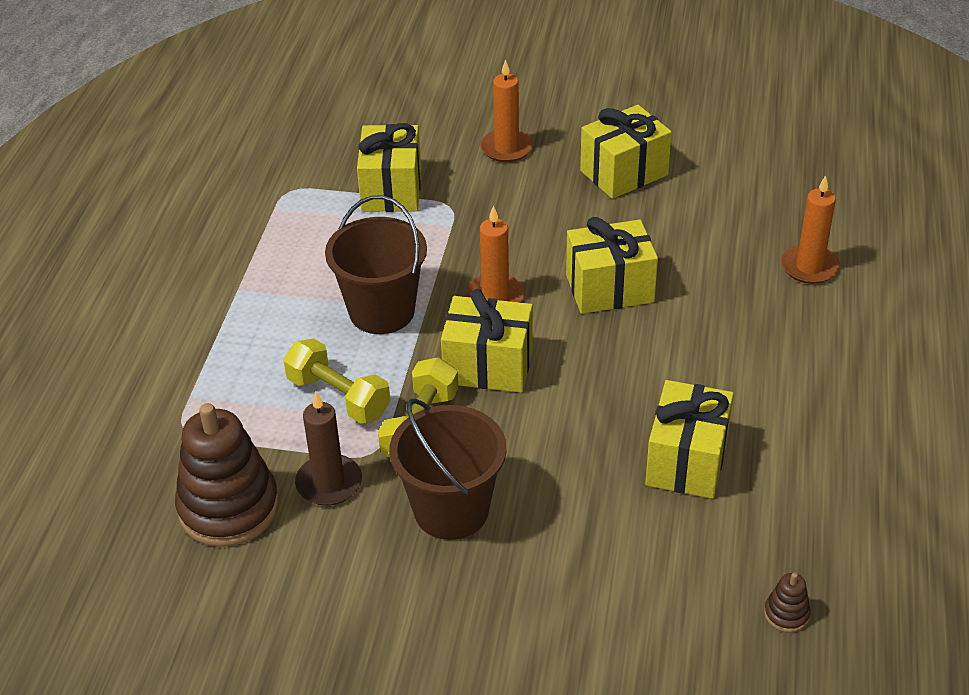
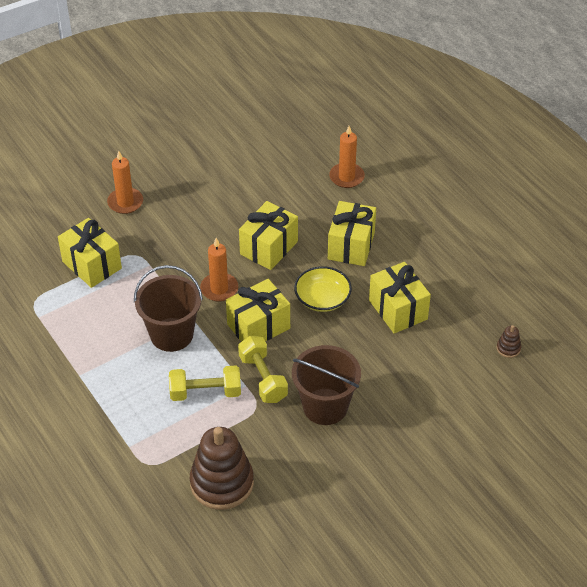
camera: 45 degrees left, 5 degrees up
(329, 483) = (254, 436): brown candle -> none
(604, 385) = (322, 299): none -> yellow bowl
(624, 173) = (203, 179): yellow gift -> yellow gift (351, 246)

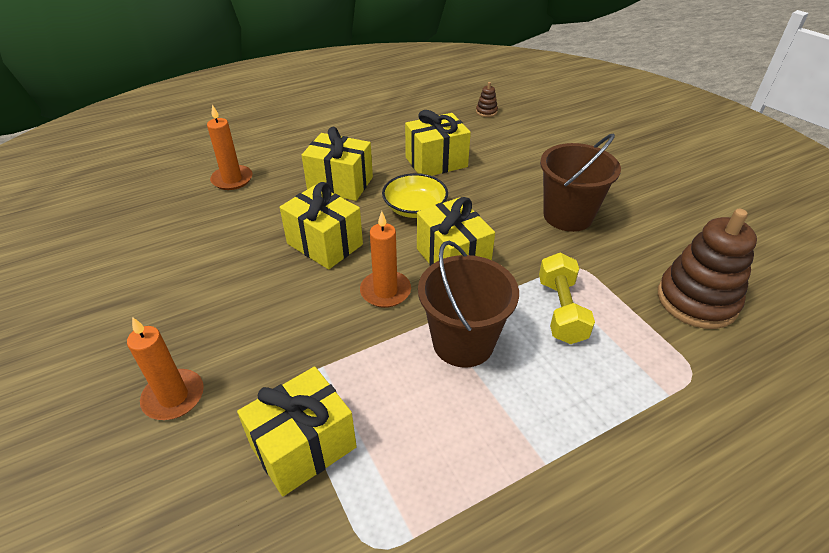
camera: 85 degrees left, 5 degrees down
(263, 378) = (533, 259): yellow dumbbell -> none

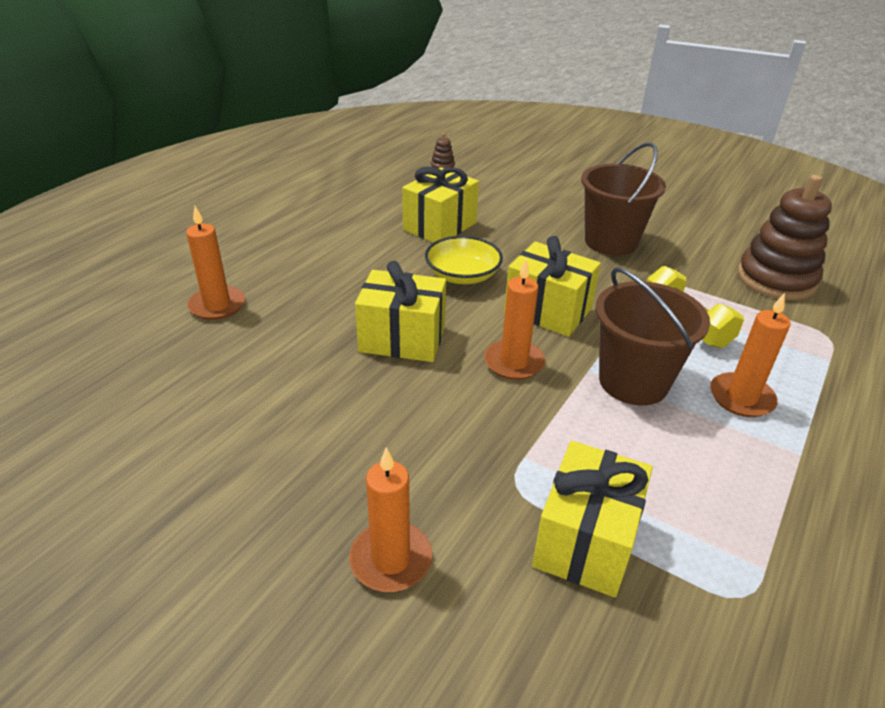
camera: 30 degrees left, 5 degrees down
(340, 184) = (357, 274): yellow gift -> none
(543, 393) = (741, 398): none -> orange candle

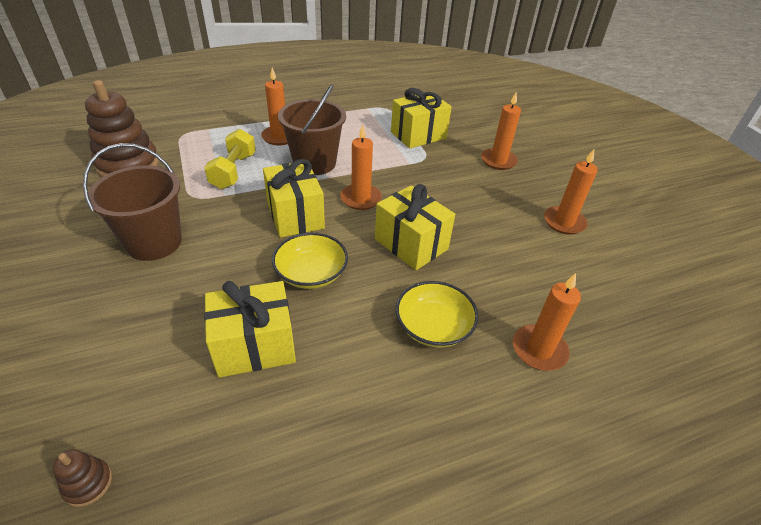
camera: 145 degrees left, 5 degrees up
(220, 469) = (564, 222): none -> orange candle
(321, 284) = (433, 326): none -> yellow bowl

